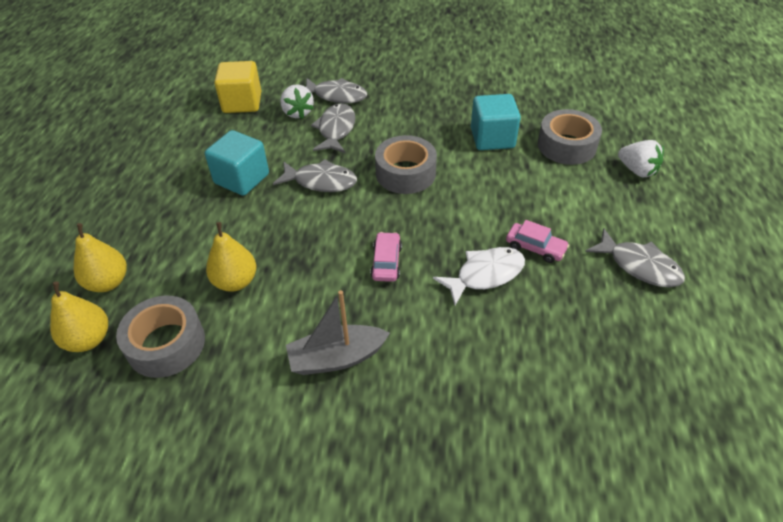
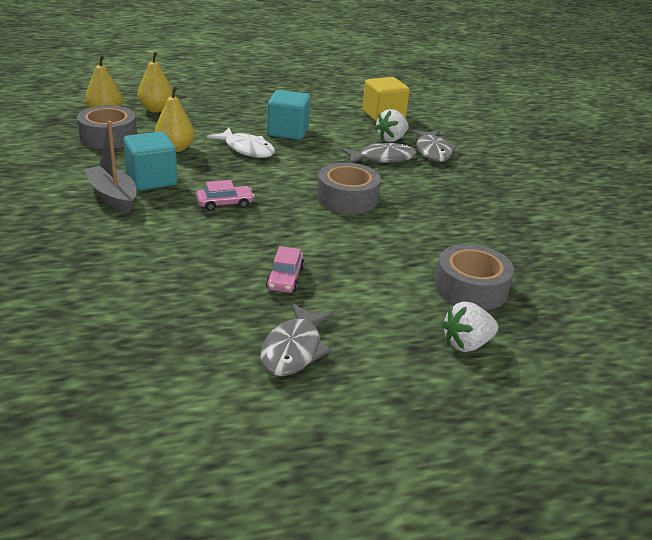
camera: 65 degrees right, 15 degrees down
(321, 181) = (307, 162): grey fish -> none
(485, 275) = (233, 253): white fish -> white fish (246, 149)
(492, 138) = (441, 239): turquoise cube -> turquoise cube (151, 180)
(637, 170) = (466, 344): white strawberry -> white strawberry turned 45 degrees clockwise

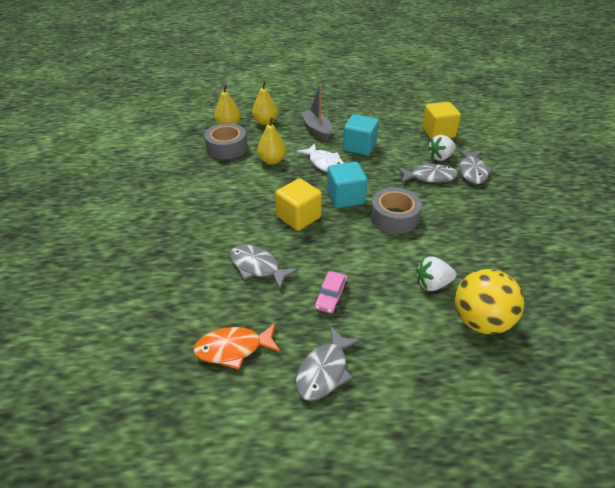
camera: 15 degrees right, 10 degrees up
(113, 197) = (219, 206): grey boat -> grey boat (317, 130)
(151, 180) = (250, 190): turquoise cube -> turquoise cube (345, 197)
(169, 338) = (233, 348): none -> orange fish
(181, 256) = (257, 267): none -> grey fish
(225, 203) = (299, 217): pink car -> yellow cube
(466, 344) = (466, 381): white strawberry -> white strawberry (432, 284)
(471, 288) = (480, 321): grey tape -> yellow ball

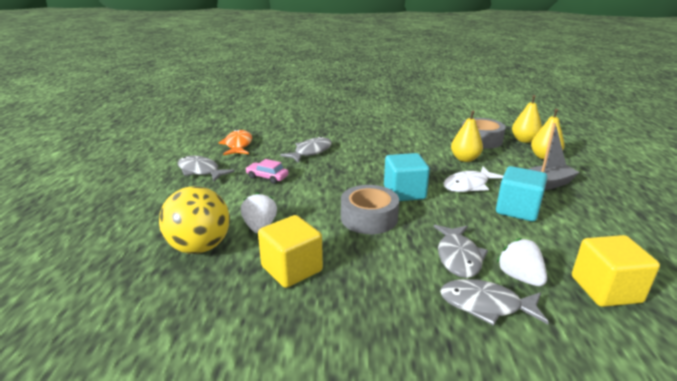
camera: 95 degrees right, 15 degrees down
(299, 217) = (371, 168): yellow cube -> yellow cube (292, 269)

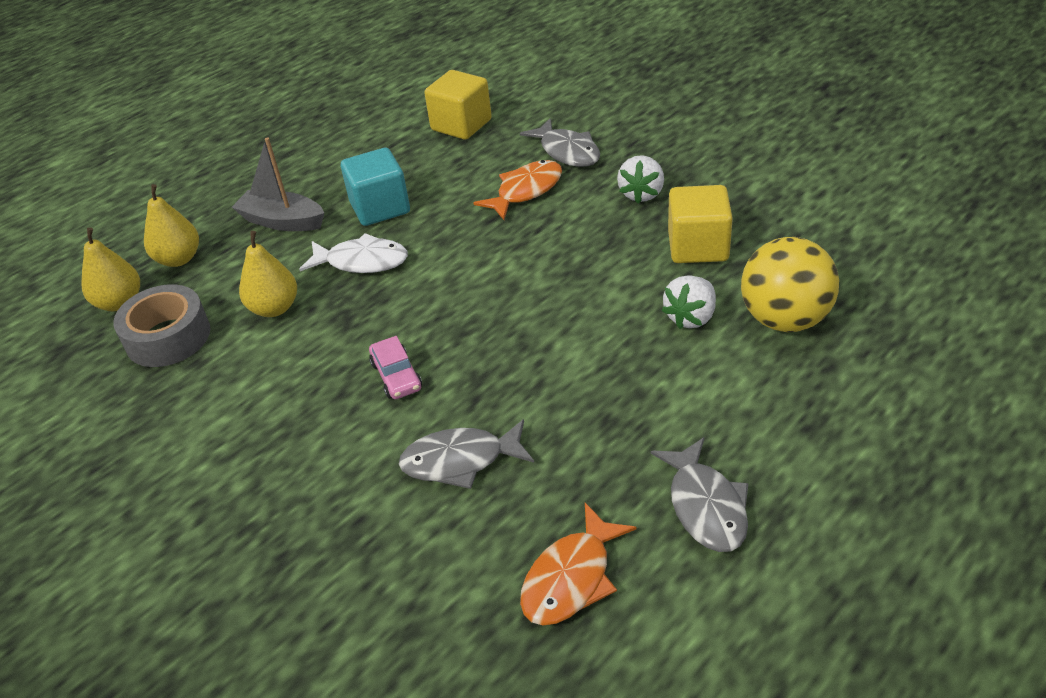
camera: 135 degrees left, 15 degrees up
(267, 177) = (601, 421): pink car -> pink car (396, 376)
(369, 218) = (548, 270): grey tape -> none
(404, 192) = (453, 288): turquoise cube -> none
(458, 257) = (525, 191): grey fish -> orange fish
(519, 277) = (505, 156): white strawberry -> white strawberry (641, 194)

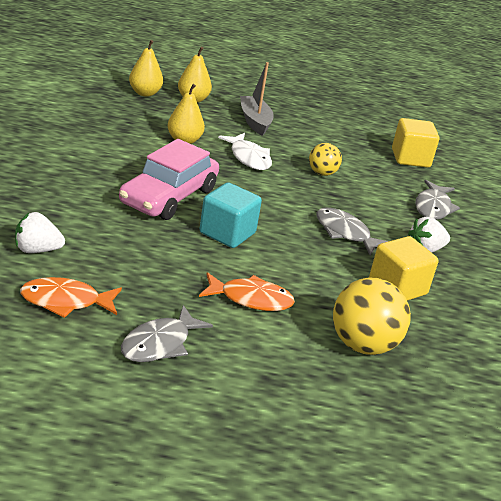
camera: 45 degrees right, 10 degrees down
(168, 337) = (133, 115): grey tape -> none
(380, 208) = (301, 150): turquoise cube -> turquoise cube (227, 233)
(396, 376) = (169, 196): pink car -> pink car, size x2.22
(441, 210) = (322, 173): none -> yellow ball
(460, 460) = (123, 237): grey fish -> grey fish (345, 233)
(525, 191) = (375, 200): orange fish -> orange fish (251, 299)
(691, 317) = (323, 300): white strawberry -> white strawberry (37, 250)

